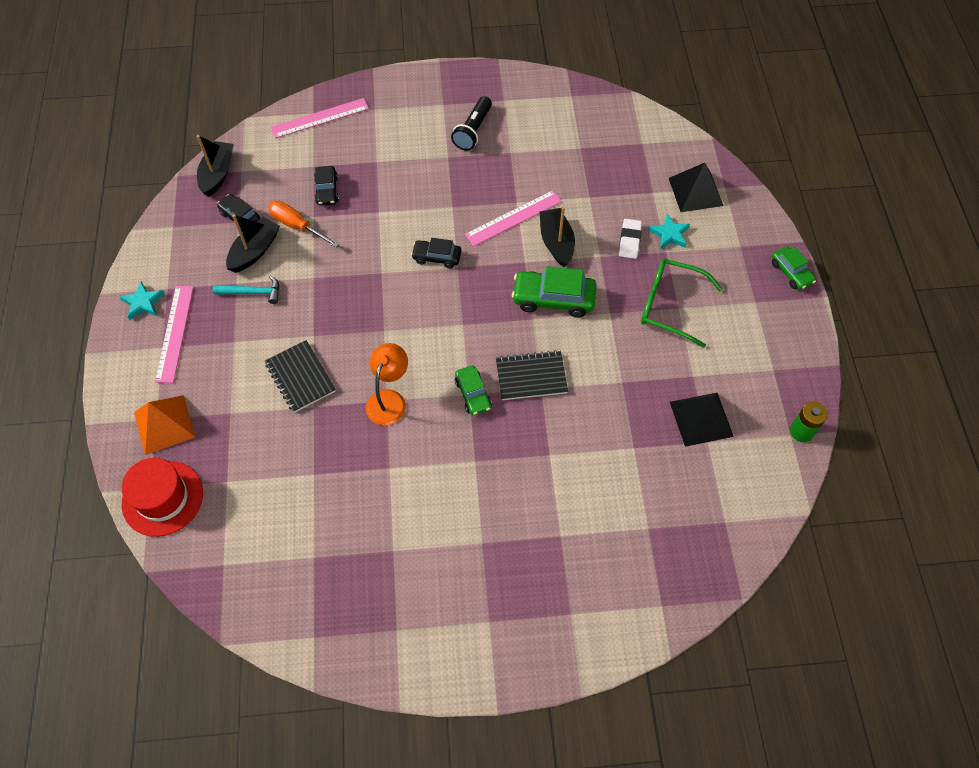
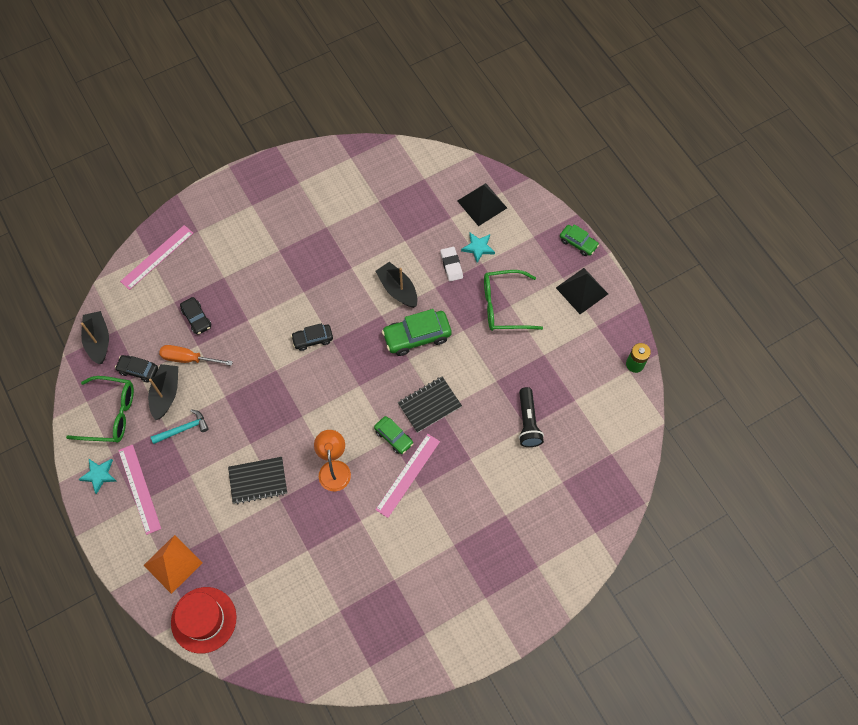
camera: 25 degrees left, 5 degrees up
(189, 248) = (110, 414): none -> green glasses
(300, 377) = (258, 481): black notebook -> black notebook turned 45 degrees counterclockwise
(473, 131) = (288, 219): black flashlight -> black flashlight (528, 422)
(514, 218) = (356, 282): pink ruler -> pink ruler (408, 475)
(701, 419) = (563, 385): black pyramid -> black pyramid (581, 290)

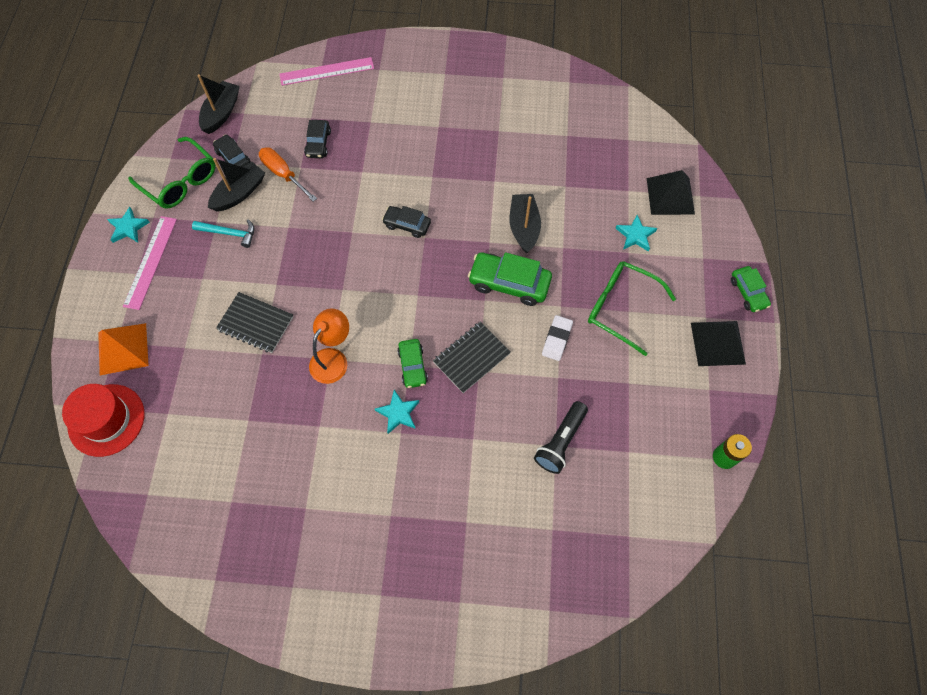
camera: 35 degrees right, 0 degrees up
(408, 475) = (398, 413): pink ruler -> turquoise star
(429, 405) = (471, 358): black notebook -> black notebook turned 45 degrees counterclockwise
(451, 265) = (595, 236): white eraser -> white eraser (556, 339)

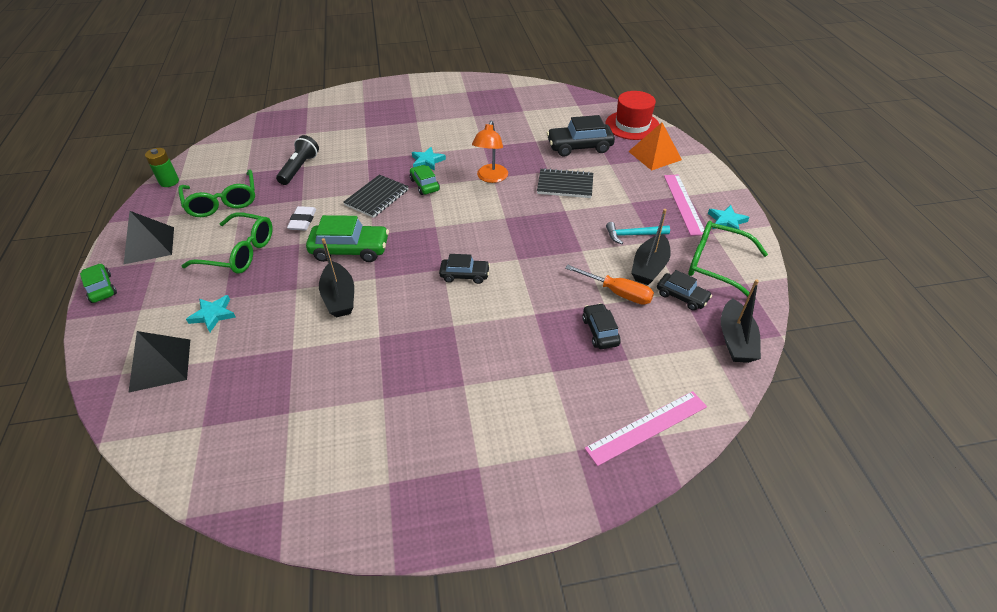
camera: 165 degrees right, 20 degrees down
(201, 391) = (579, 147): none -> black car
(650, 397) = (222, 202): none -> green glasses

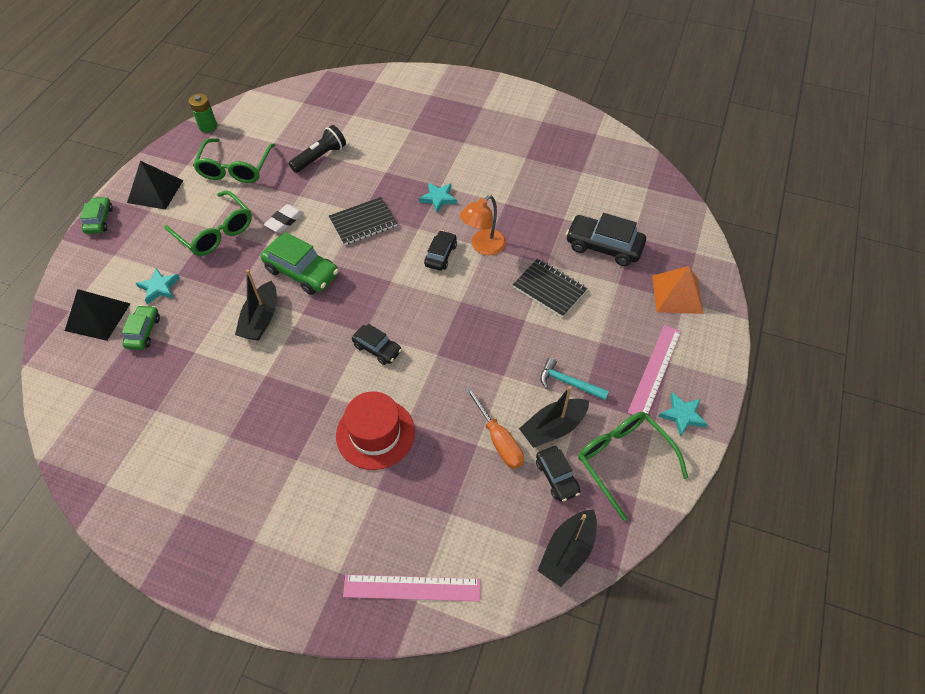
camera: 30 degrees right, 10 degrees up
(424, 185) = (415, 227): green car -> green car (143, 332)
(600, 331) = (449, 472): black car -> black car (440, 255)
(632, 125) = (686, 242): red hat -> red hat (375, 433)

